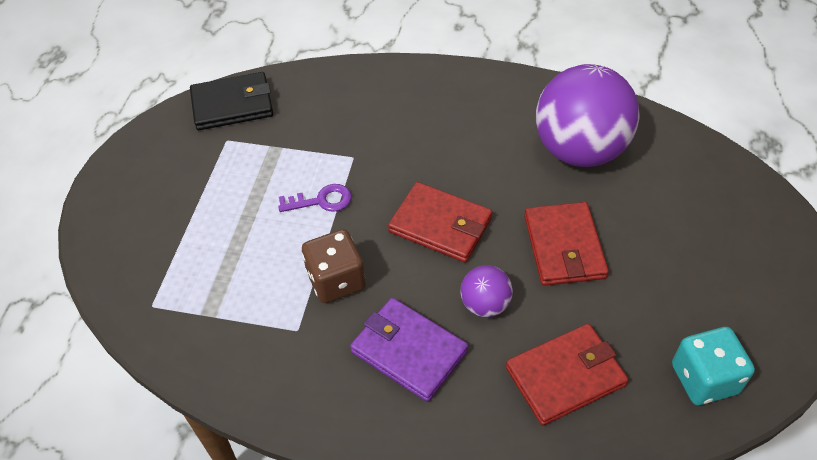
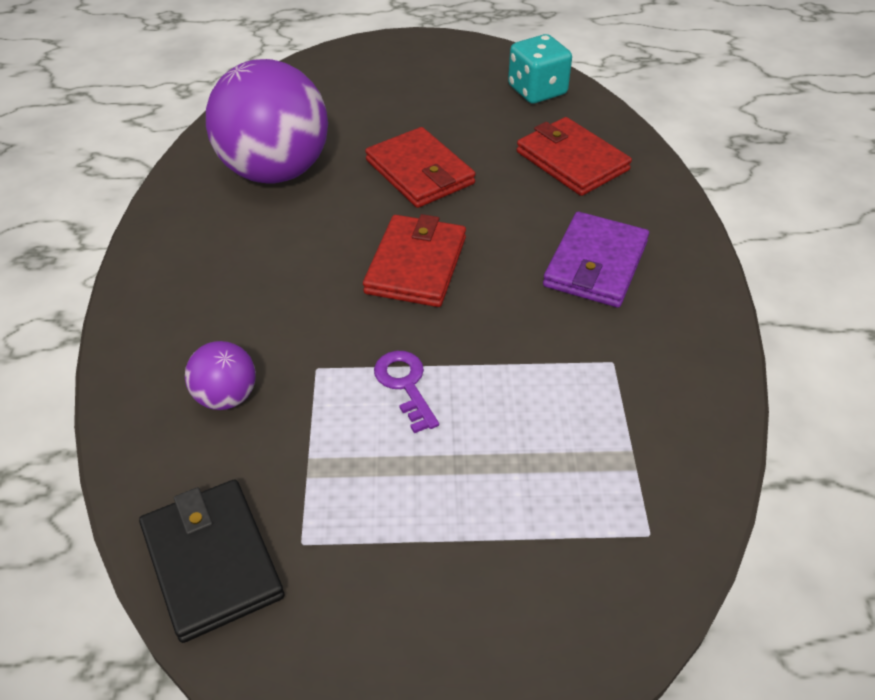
camera: 105 degrees left, 5 degrees down
(336, 280) = (529, 341): brown dice -> none
(485, 304) = (514, 218): purple ball -> purple ball (226, 397)
(564, 247) = (420, 172): red wallet -> red wallet turned 75 degrees clockwise

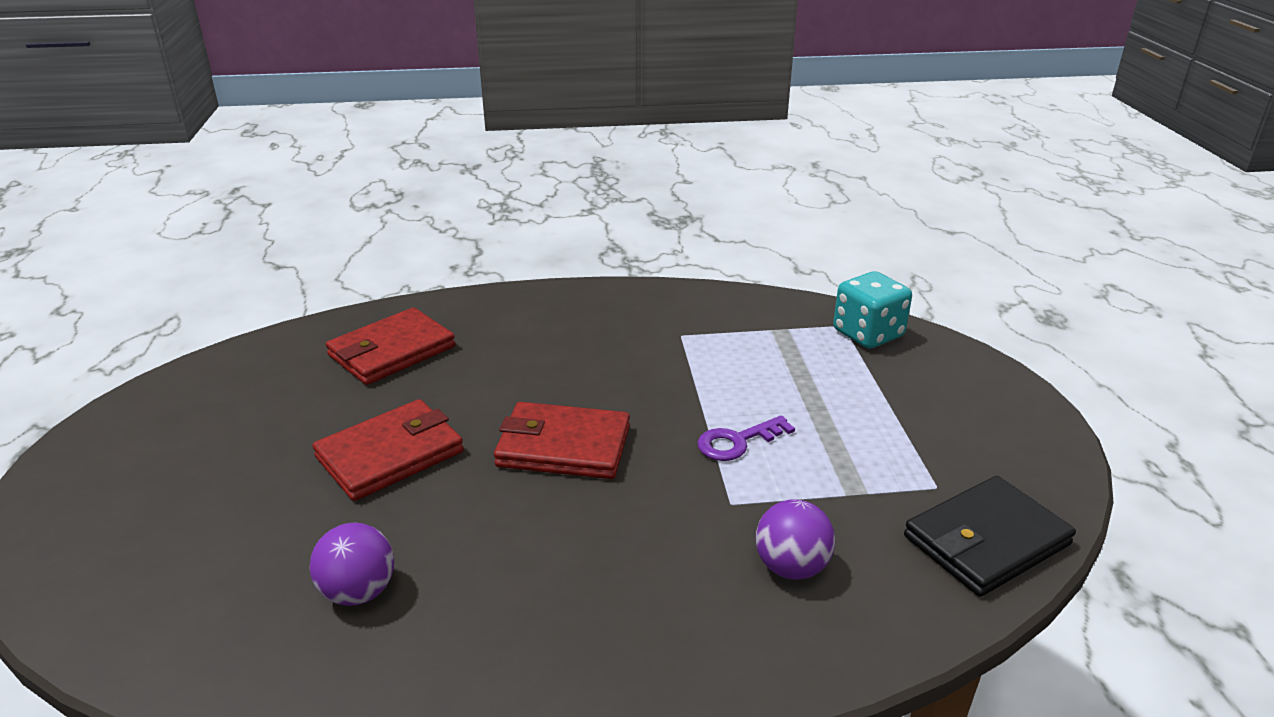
camera: 95 degrees left, 15 degrees down
(275, 171) = (359, 592): purple ball -> purple ball, size x0.46
(537, 91) = (240, 373): turquoise dice -> turquoise dice (868, 334)
(595, 264) = (558, 340): purple wallet -> none

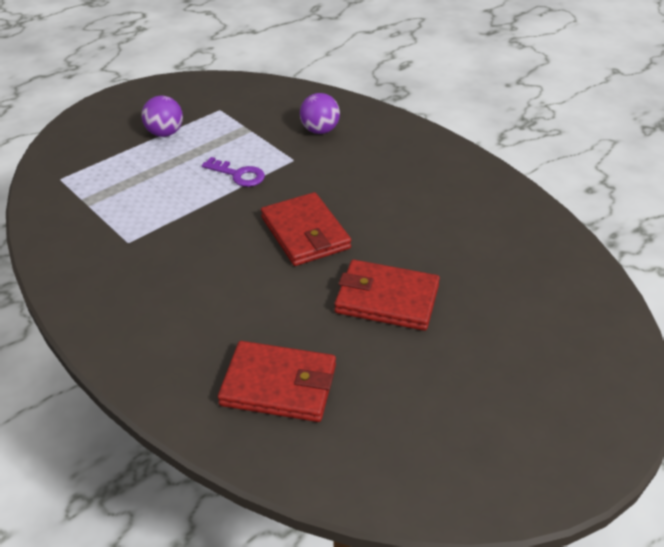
camera: 125 degrees left, 10 degrees up
(359, 592) = (482, 241): purple ball -> purple ball (165, 133)
(868, 334) = (66, 166): turquoise dice -> none
(986, 540) = (248, 91): black wallet -> none

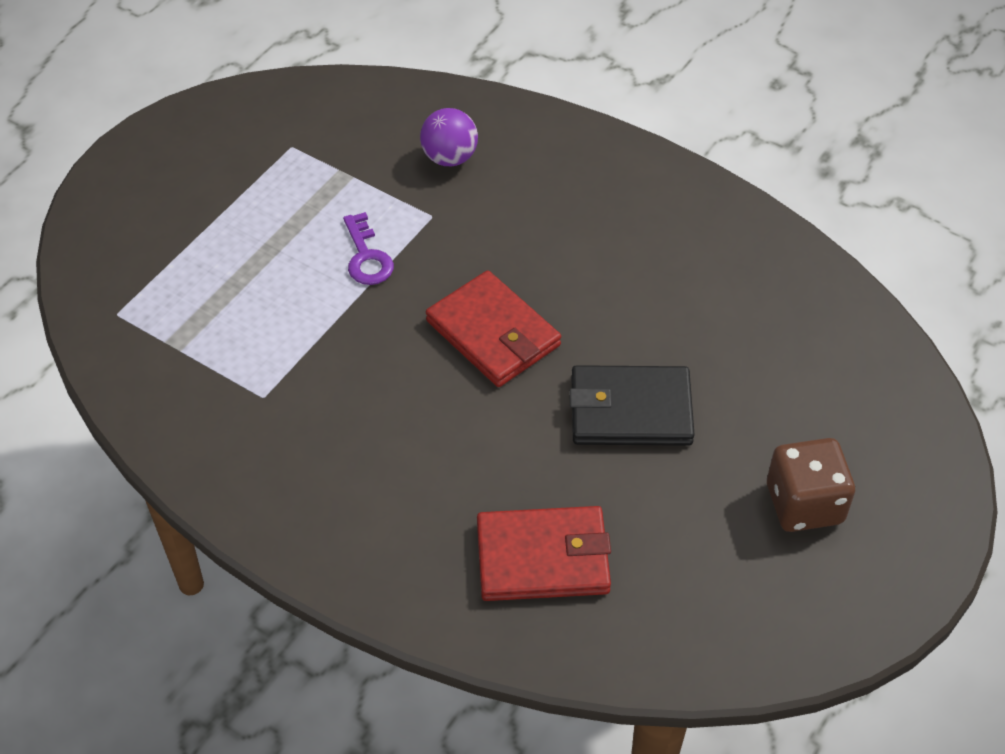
camera: 15 degrees left, 10 degrees up
(165, 133) = (230, 205): purple ball -> none
(238, 175) = (366, 257): purple key -> purple key turned 60 degrees clockwise
(386, 299) = (630, 410): red wallet -> black wallet
(504, 390) = (804, 504): none -> brown dice

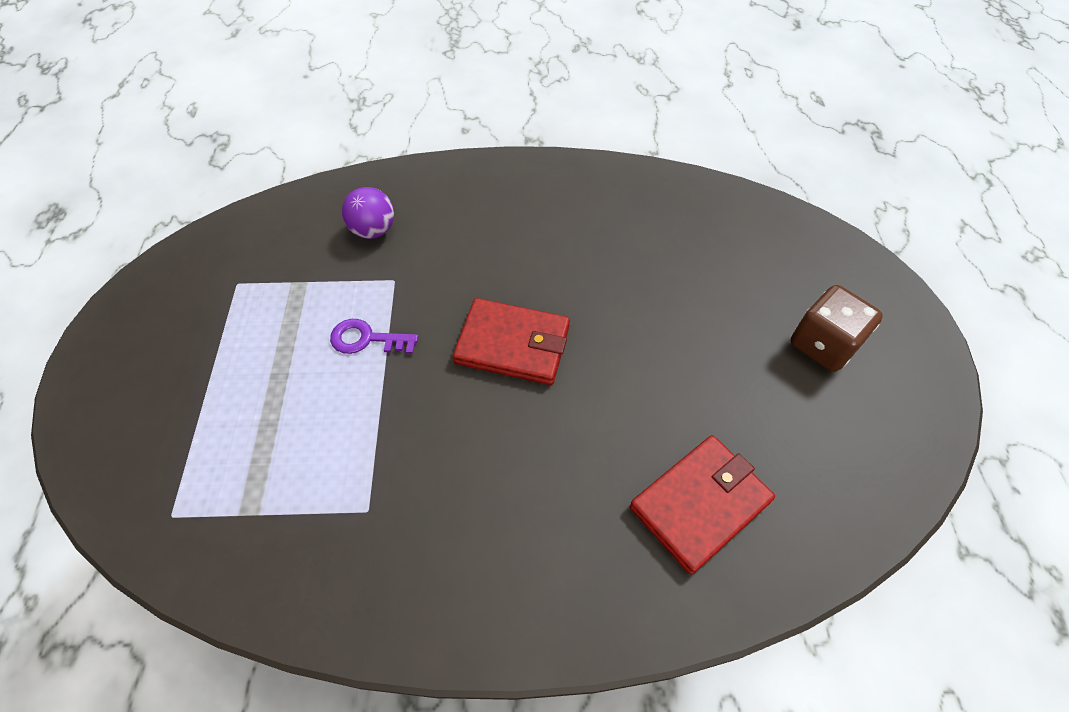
camera: 35 degrees left, 5 degrees up
(366, 257) = (366, 339): purple key -> purple key turned 150 degrees clockwise
(630, 410) = (657, 346): black wallet -> none

